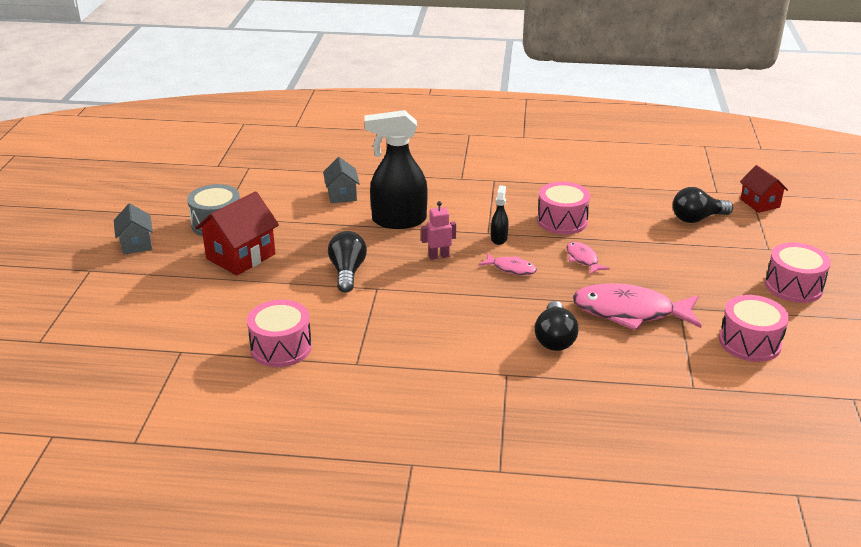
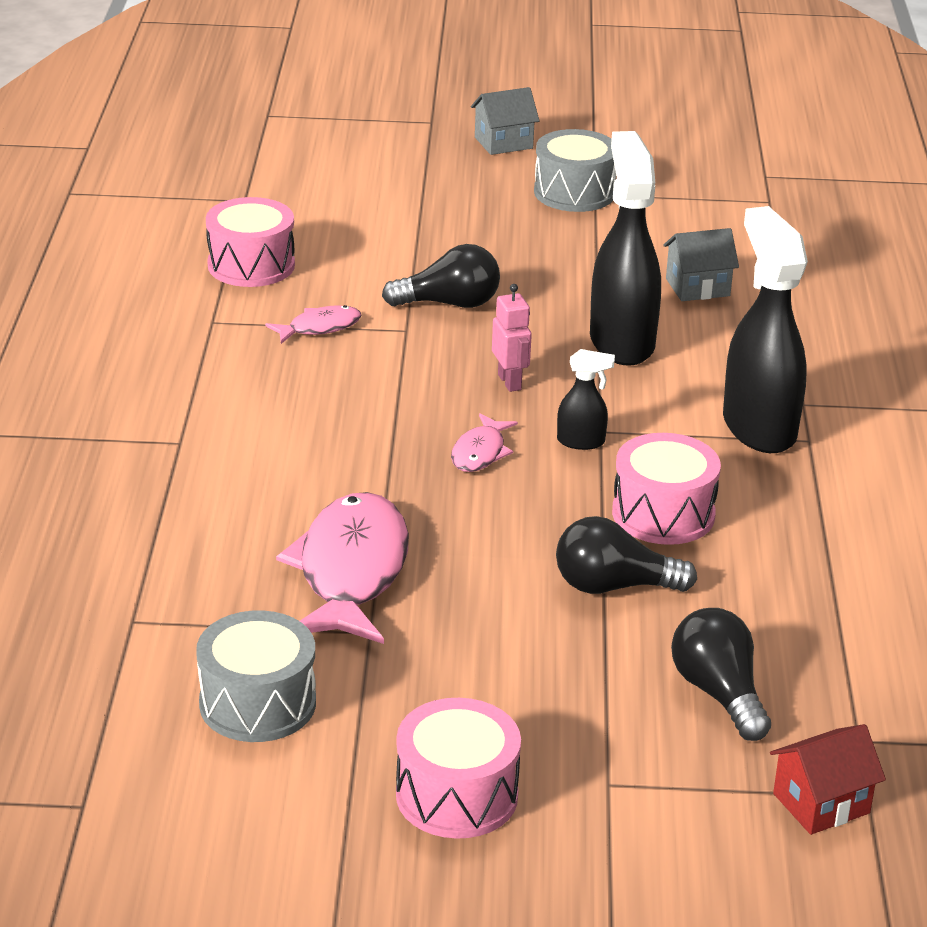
camera: 85 degrees right, 0 degrees up
(241, 256) = (482, 218): red house -> none
(483, 191) = (758, 427): none -> black spray bottle
(554, 338) = (271, 489): black light bulb -> black light bulb (613, 586)
(583, 259) = (523, 531): pink fish -> pink fish (319, 328)
(749, 342) = (257, 703): pink drum -> grey drum

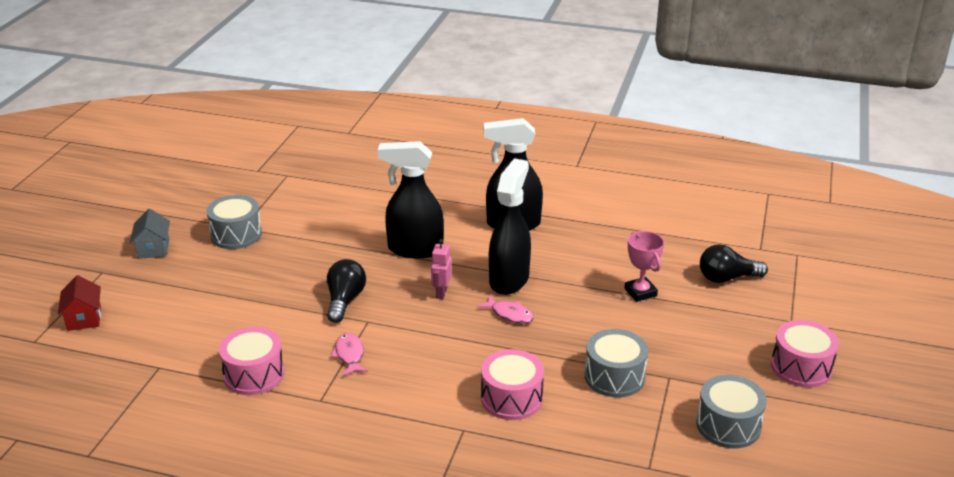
camera: 75 degrees left, 0 degrees up
(350, 572) = (614, 377): pink fish -> grey drum
(510, 382) = (441, 293): pink robot -> pink robot turned 75 degrees counterclockwise
(581, 442) = (509, 279): black spray bottle -> black spray bottle, size x2.20
(613, 586) = (640, 292): black light bulb -> pink trophy
(663, 514) = (582, 266): pink drum -> pink drum (511, 398)
(698, 287) = (368, 215): grey house -> none
(821, 803) = (802, 267): red house -> red house (84, 318)

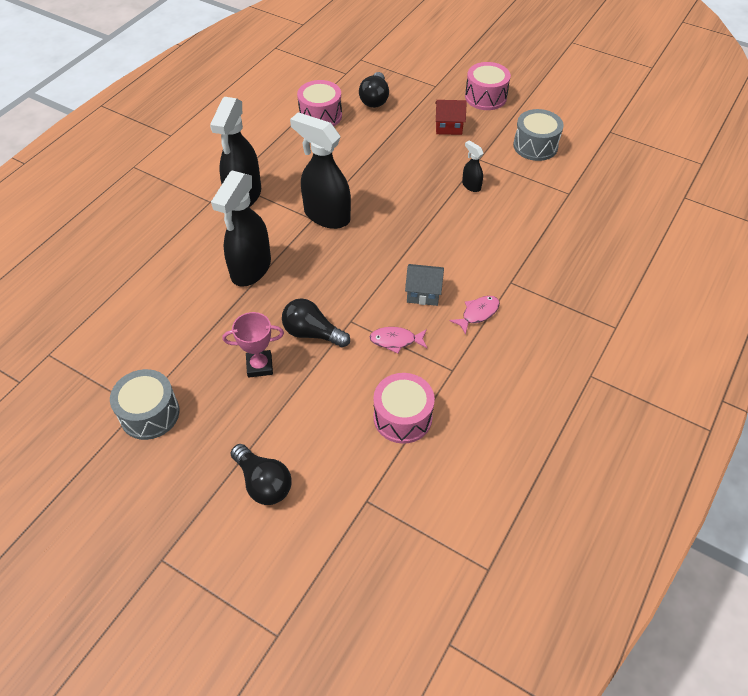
camera: 75 degrees left, 20 degrees up
(84, 318) = (251, 578): red house -> red house (448, 127)
(153, 249) = (138, 500): grey house -> grey house (423, 293)
(173, 306) = (263, 483): none -> black light bulb
(441, 293) = (328, 263): pink robot -> none
(510, 314) = (375, 225): pink fish -> pink fish (478, 313)
(511, 398) = (481, 247): pink drum -> pink drum (320, 116)
(614, 377) = (471, 185): grey drum -> black spray bottle
(640, 292) = (375, 146): pink trophy -> pink trophy (259, 366)

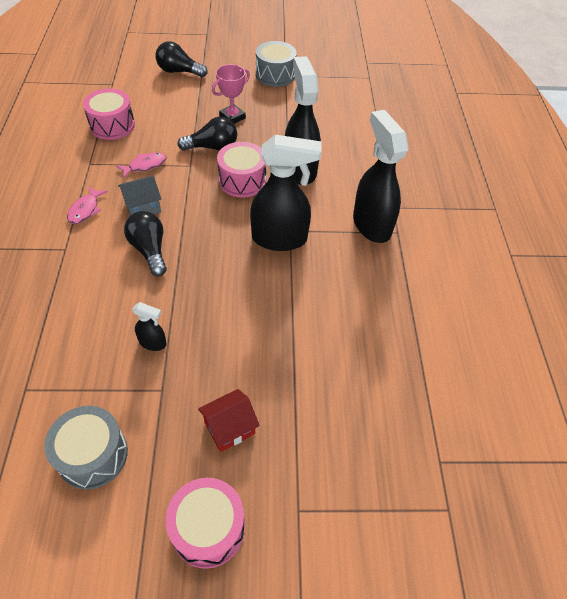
camera: 145 degrees right, 0 degrees up
(320, 116) = (397, 361): pink drum -> pink drum (242, 180)
(375, 99) = (359, 428): black light bulb -> black light bulb (149, 250)

